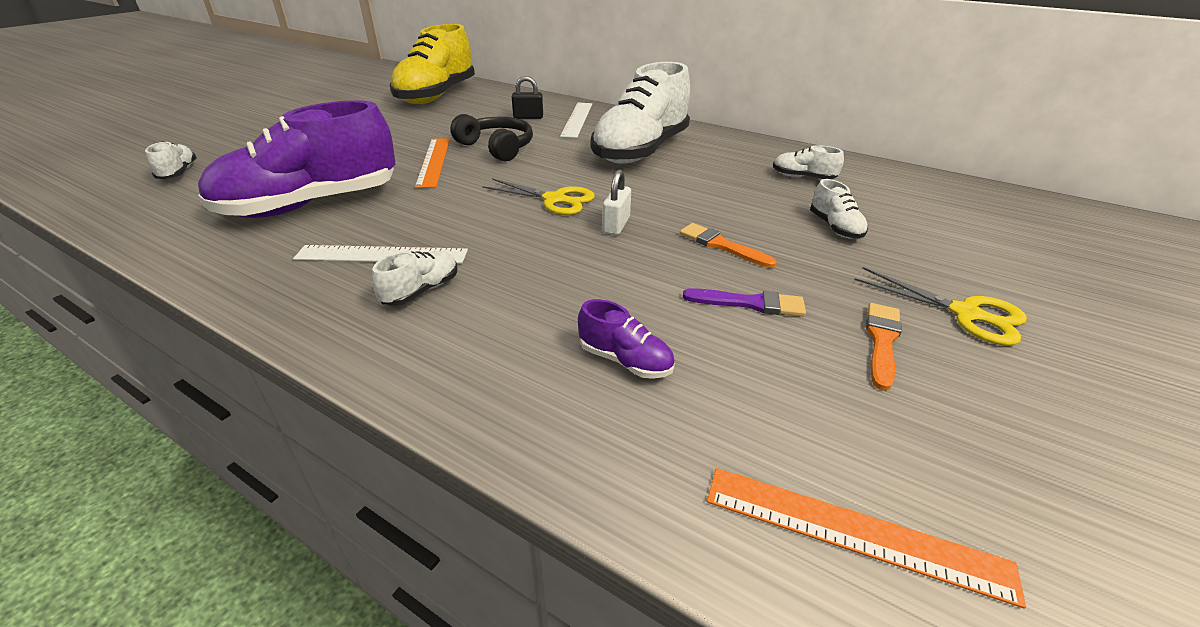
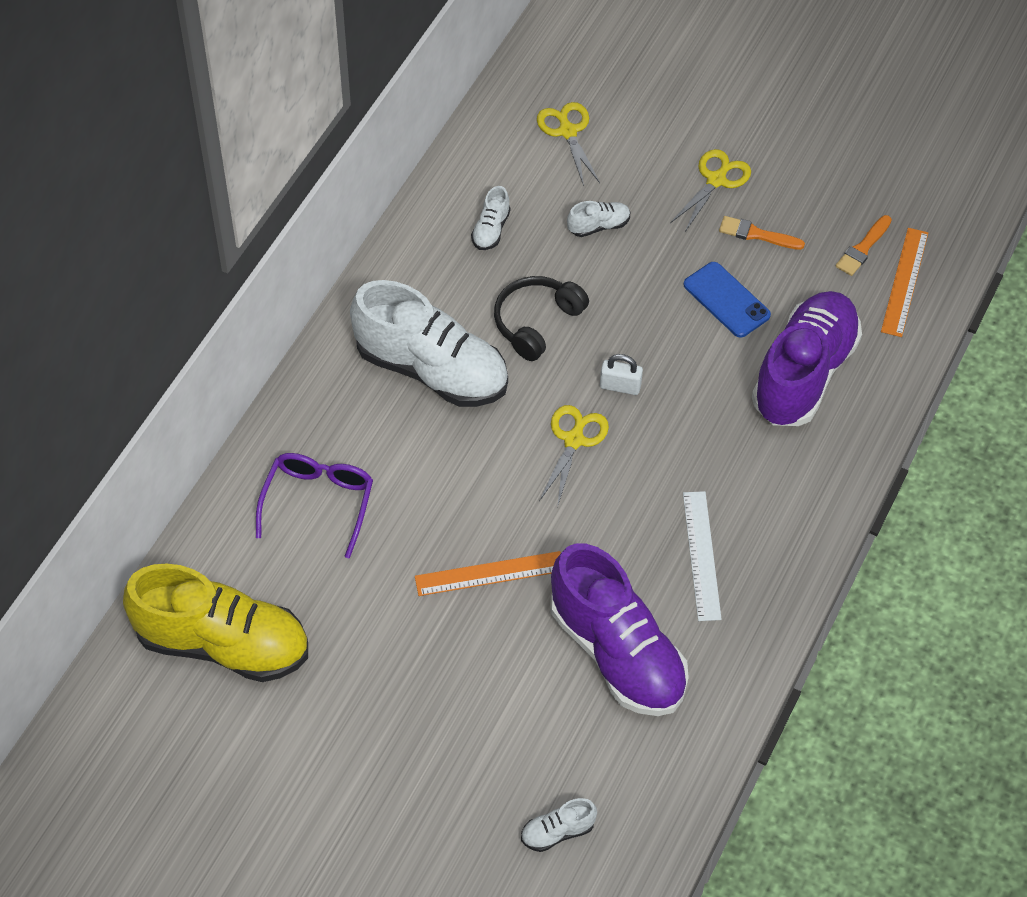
camera: 95 degrees left, 20 degrees up
(421, 291) = (749, 510): white shoe -> none
(497, 147) = (437, 518): black headphones -> black headphones (536, 322)
(528, 117) = (318, 502): black padlock -> purple glasses
(577, 119) = (322, 443): white ruler -> none
(625, 360) = (804, 374): purple shoe -> purple shoe, size x2.45
(721, 245) = (644, 310): orange brush -> orange brush (863, 248)
(750, 303) = (726, 300): purple brush -> blue phone
(963, 219) = (567, 132): none -> yellow scissors

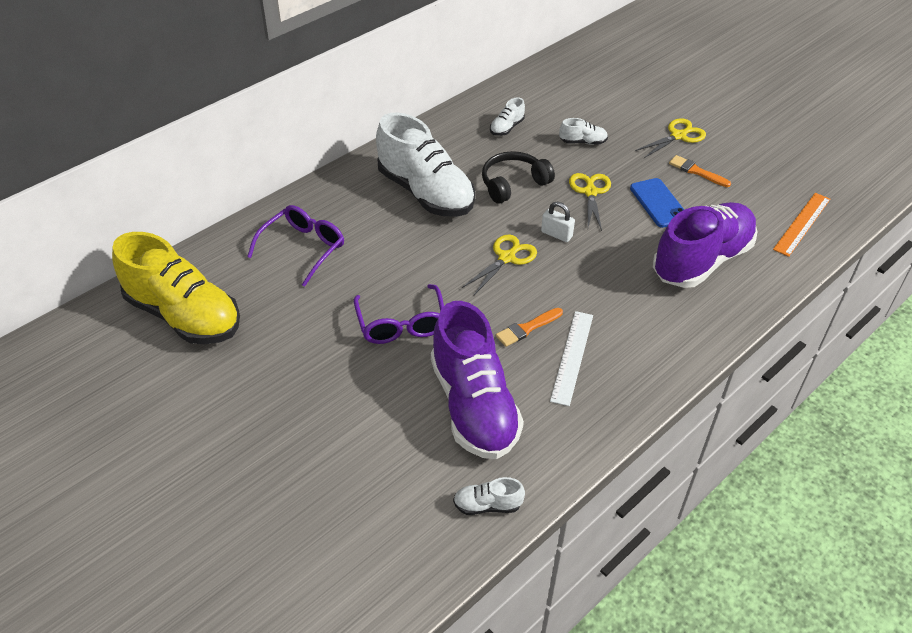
camera: 20 degrees right, 10 degrees down
(489, 574) = (401, 324): orange ruler -> purple glasses
(557, 832) = (360, 525): white shoe -> white shoe (487, 505)
(567, 132) = (584, 90): yellow scissors -> yellow scissors (590, 192)
(863, 248) = (775, 197): orange brush -> orange brush (527, 328)

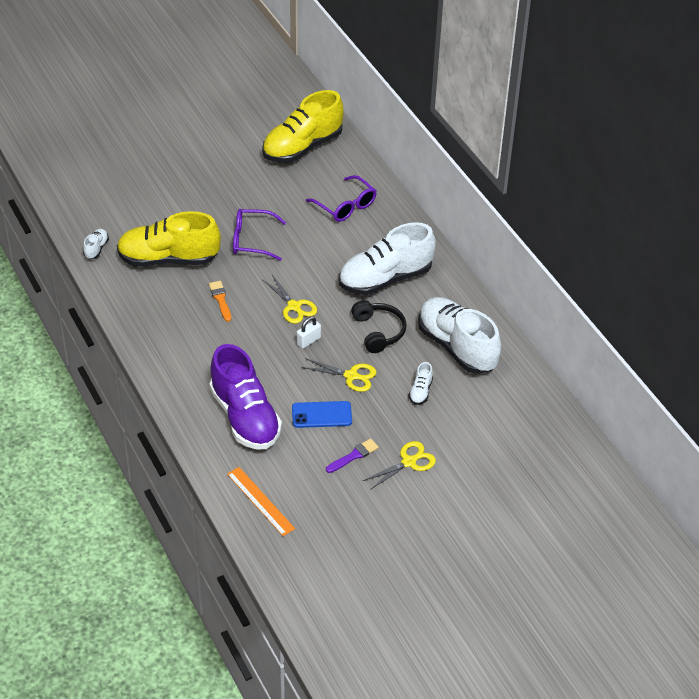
camera: 105 degrees right, 0 degrees up
(473, 405) = (168, 259): purple shoe -> yellow shoe
(506, 128) = (457, 347): white shoe -> white shoe, size x2.45
(572, 357) = (185, 315): white ruler -> none
(678, 136) = (409, 462): yellow scissors -> yellow scissors turned 105 degrees counterclockwise
(696, 171) = (354, 456): orange brush -> purple brush

